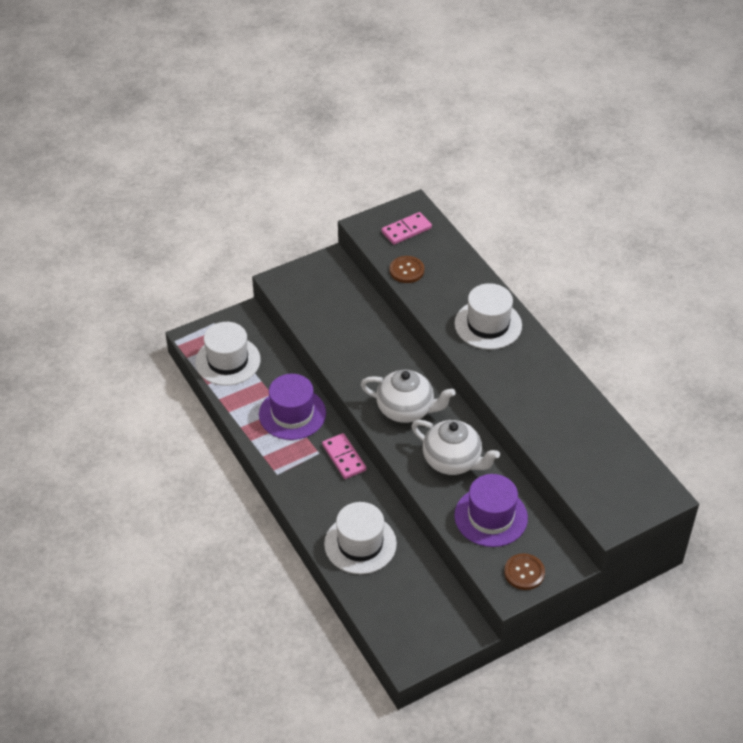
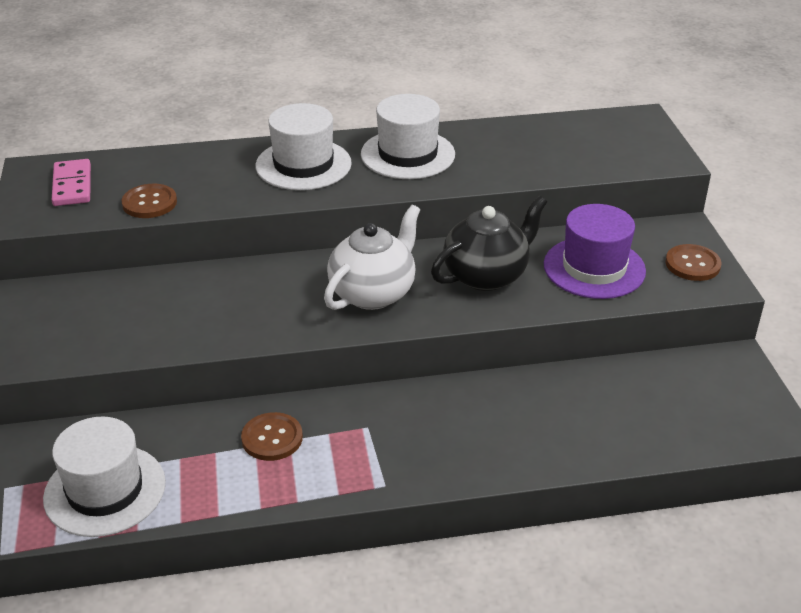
camera: 70 degrees left, 10 degrees down
(292, 414) = (272, 438): purple hat -> brown button
(344, 458) = (391, 403): pink domino -> none
(360, 544) = (559, 425): white hat -> white hat (407, 154)
(453, 461) = (487, 275): white teapot -> black teapot

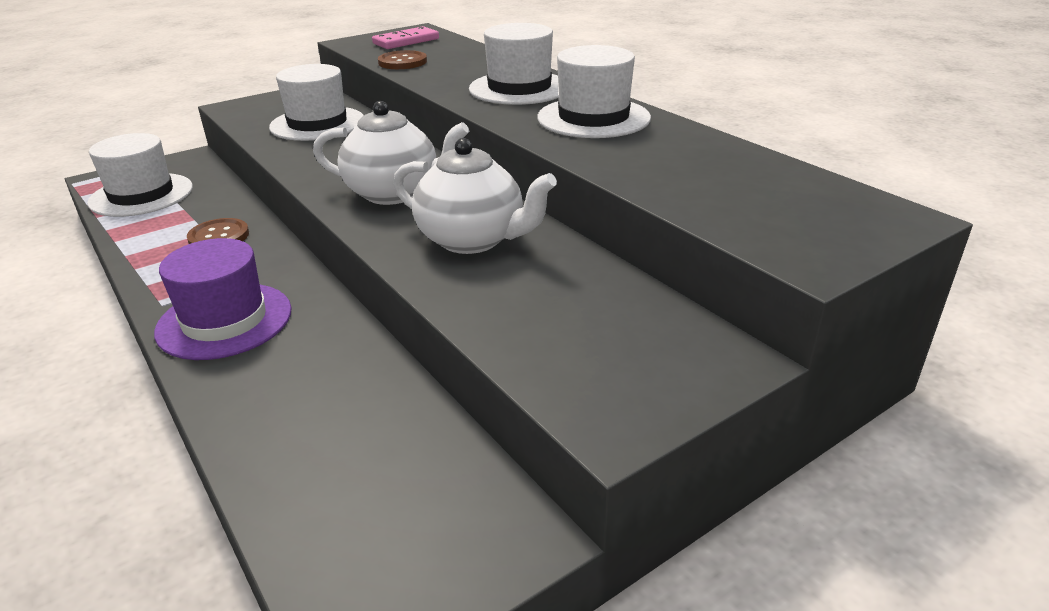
camera: 65 degrees right, 5 degrees down
(152, 306) = (317, 124): none -> white hat
(487, 275) = (473, 240): black teapot -> white teapot
(594, 268) = (551, 303): purple hat -> purple hat (224, 320)
(692, 264) = (639, 385): brown button -> none

